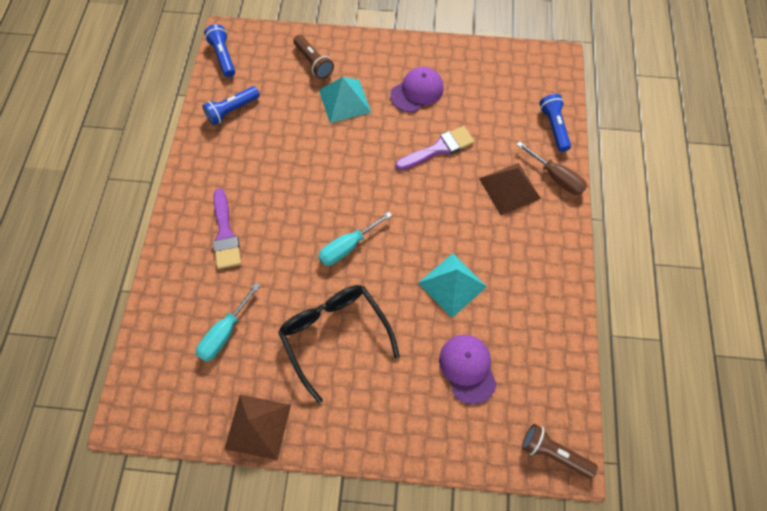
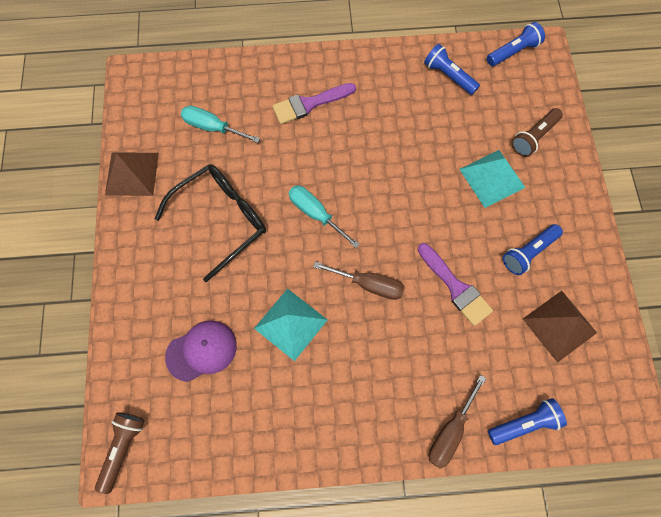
camera: 80 degrees right, 5 degrees up
(417, 91) = (528, 252): purple cap -> blue flashlight
(425, 213) = (369, 284): none -> brown screwdriver
(509, 188) = (422, 374): brown pyramid -> brown pyramid (559, 325)

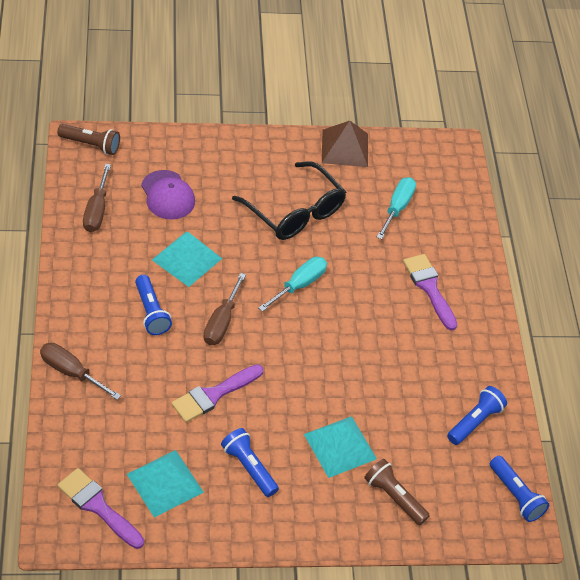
camera: 85 degrees right, 20 degrees down
(227, 429) = (96, 211): none -> brown screwdriver
(524, 423) = (69, 434): blue flashlight -> blue flashlight (151, 312)
(559, 325) = (165, 483): brown pyramid -> turquoise pyramid
(597, 386) = (98, 506): none -> purple brush

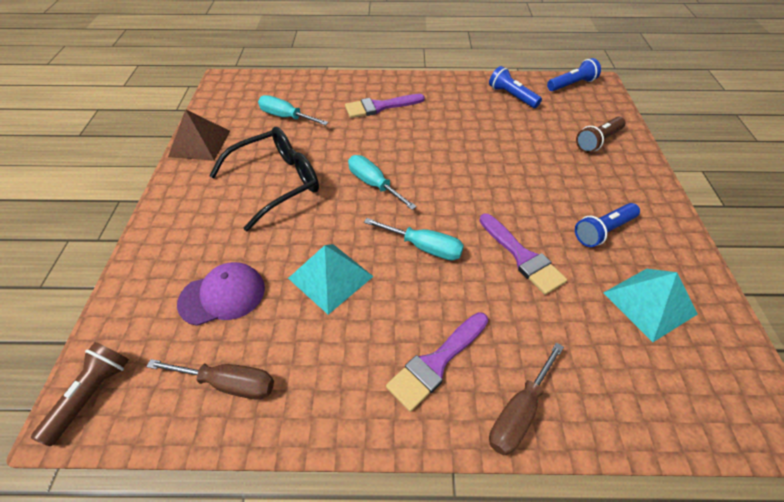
camera: 80 degrees left, 0 degrees up
(98, 506) = (710, 373): purple brush -> purple brush (436, 363)
(151, 312) = (412, 315): blue flashlight -> none
(221, 322) = (424, 247): brown screwdriver -> turquoise screwdriver
(340, 446) = (557, 168): turquoise pyramid -> none

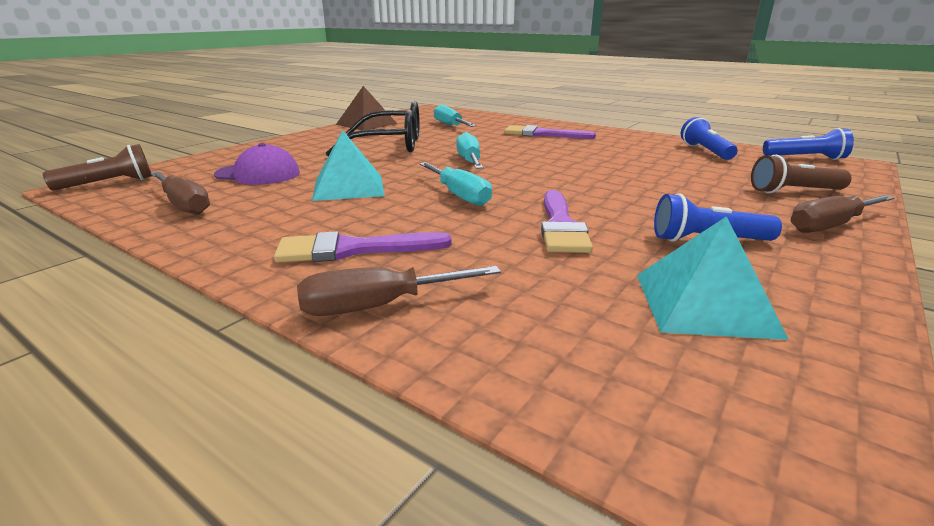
camera: 35 degrees right, 25 degrees down
(640, 181) = (829, 226): none -> brown screwdriver

